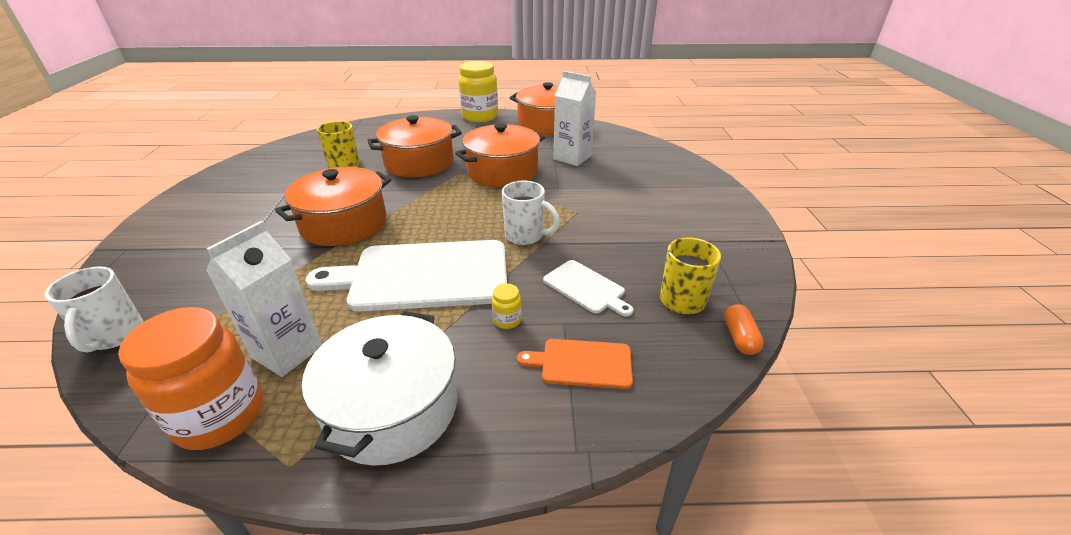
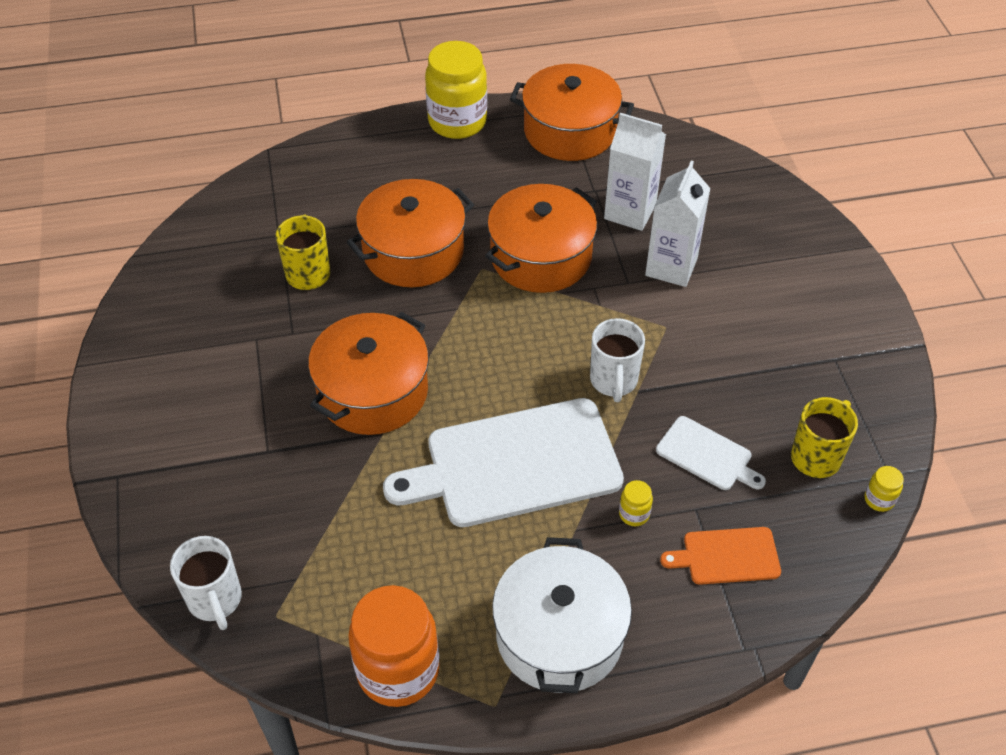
camera: 10 degrees left, 15 degrees up
(287, 352) = (419, 590): white carton -> white carton (671, 267)
(526, 236) = (613, 381): white mug -> white mug turned 75 degrees clockwise
(740, 337) = (879, 499): orange capsule -> yellow jar

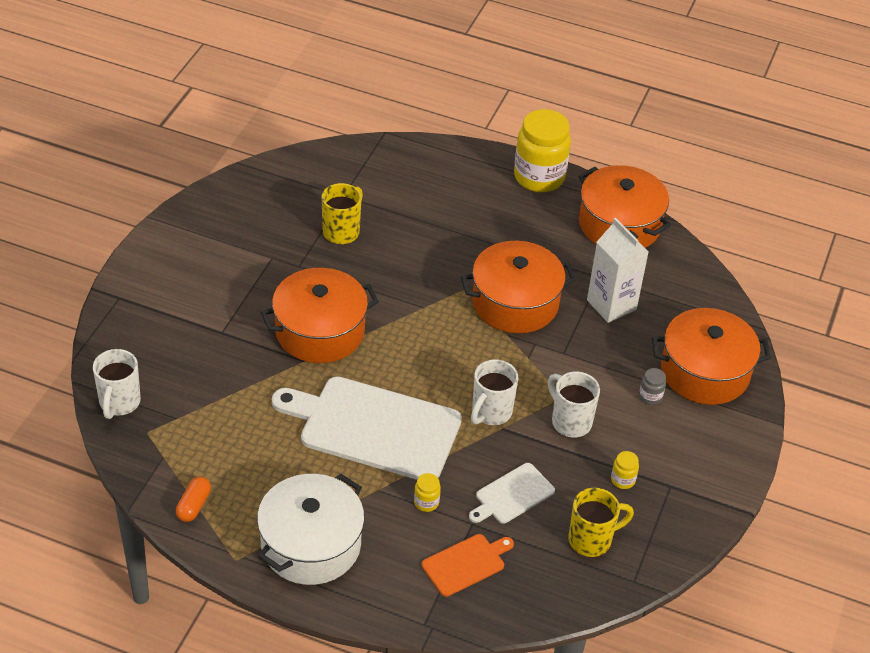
camera: 30 degrees right, 5 degrees down
(398, 670) = (194, 505): orange jar -> orange capsule
(413, 251) = (426, 253): orange pot -> orange pot (704, 372)
(671, 267) = (606, 359): white carton -> none
(693, 348) = (570, 421): none -> white mug
(707, 455) = (512, 495): white cutting board -> white cutting board turned 75 degrees clockwise
(727, 556) = (466, 564): orange cutting board -> orange cutting board turned 120 degrees clockwise
(741, 282) = (650, 396): none -> grey jar
(879, 499) = (610, 592): yellow jar -> yellow jar (623, 480)

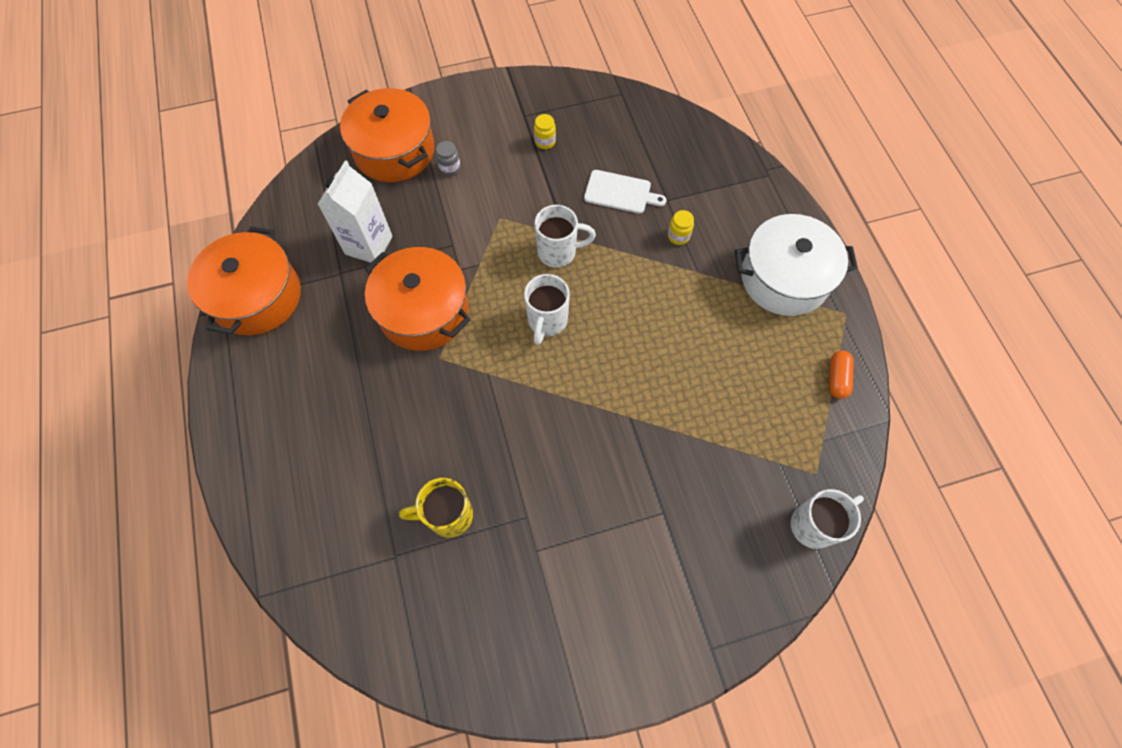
camera: 125 degrees left, 20 degrees up
(194, 505) = (837, 378): orange capsule -> orange capsule turned 60 degrees counterclockwise
(320, 331) = (588, 432): orange pot -> none
(374, 428) = (647, 315): white cutting board -> none
(466, 564) = (702, 182): orange cutting board -> none
(539, 177) = (233, 399): yellow jar -> none
(570, 421) = (520, 200): white mug -> white mug (547, 322)
(592, 540) = (612, 130): yellow mug -> none

